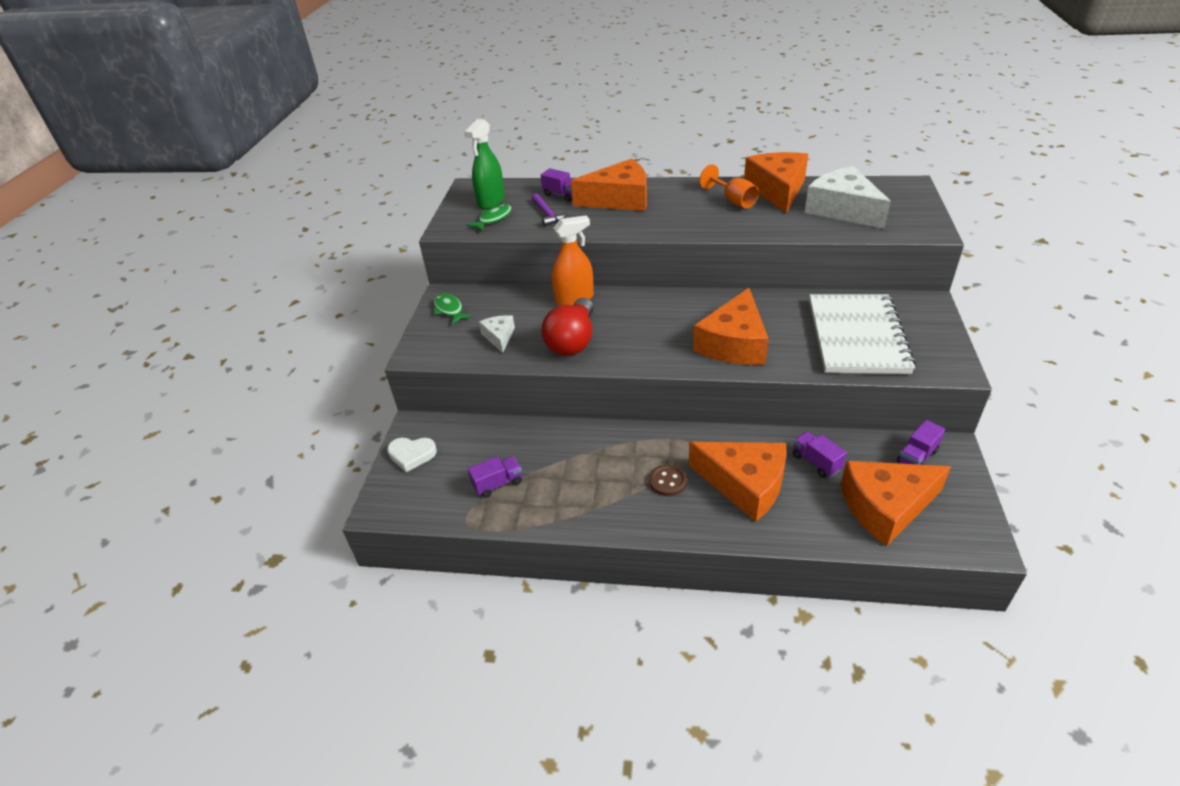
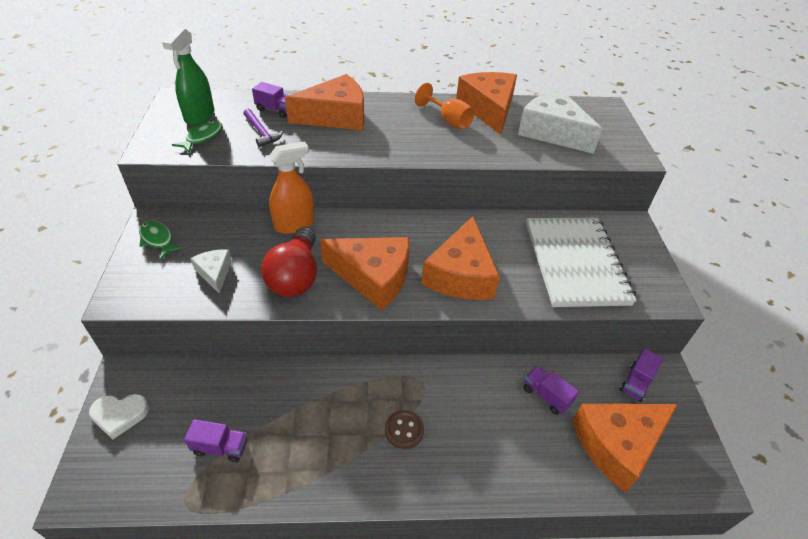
camera: 15 degrees left, 5 degrees up
(498, 484) = (220, 447): purple truck -> purple truck turned 45 degrees clockwise
(745, 484) = (481, 428): orange cheese -> orange cheese (373, 277)

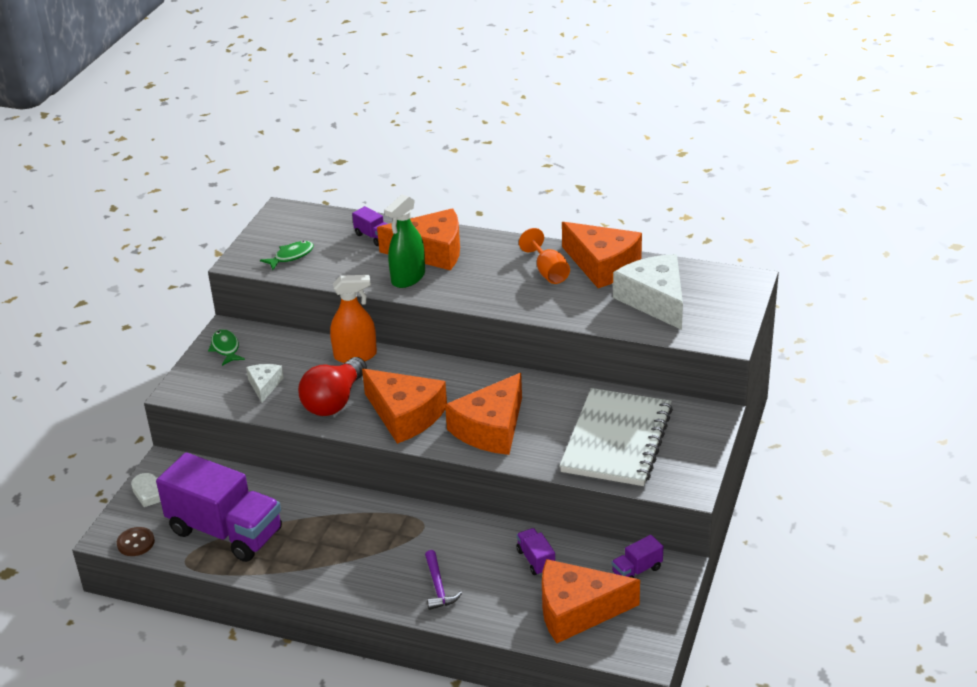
camera: 25 degrees right, 10 degrees down
(199, 116) = (297, 233): green spray bottle -> green spray bottle (408, 278)
(220, 447) = (225, 531): purple truck -> purple truck, size x2.41
(261, 132) = (349, 259): purple hammer -> purple hammer (438, 586)
(404, 430) = (385, 555): brown button -> brown button (136, 543)
(488, 109) = (602, 265): orange cheese -> orange cheese turned 120 degrees clockwise

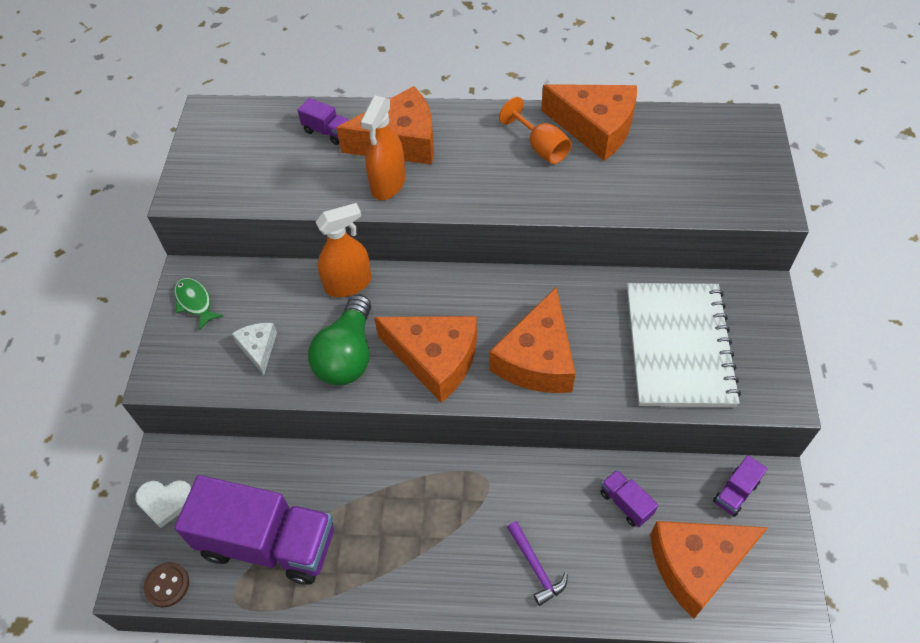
camera: 15 degrees left, 20 degrees up
(291, 256) = (241, 176): green fish -> none
(334, 401) = (347, 355): red light bulb -> green light bulb
(408, 278) = (388, 184): green spray bottle -> orange spray bottle
(655, 300) = (672, 166): white cheese -> none

